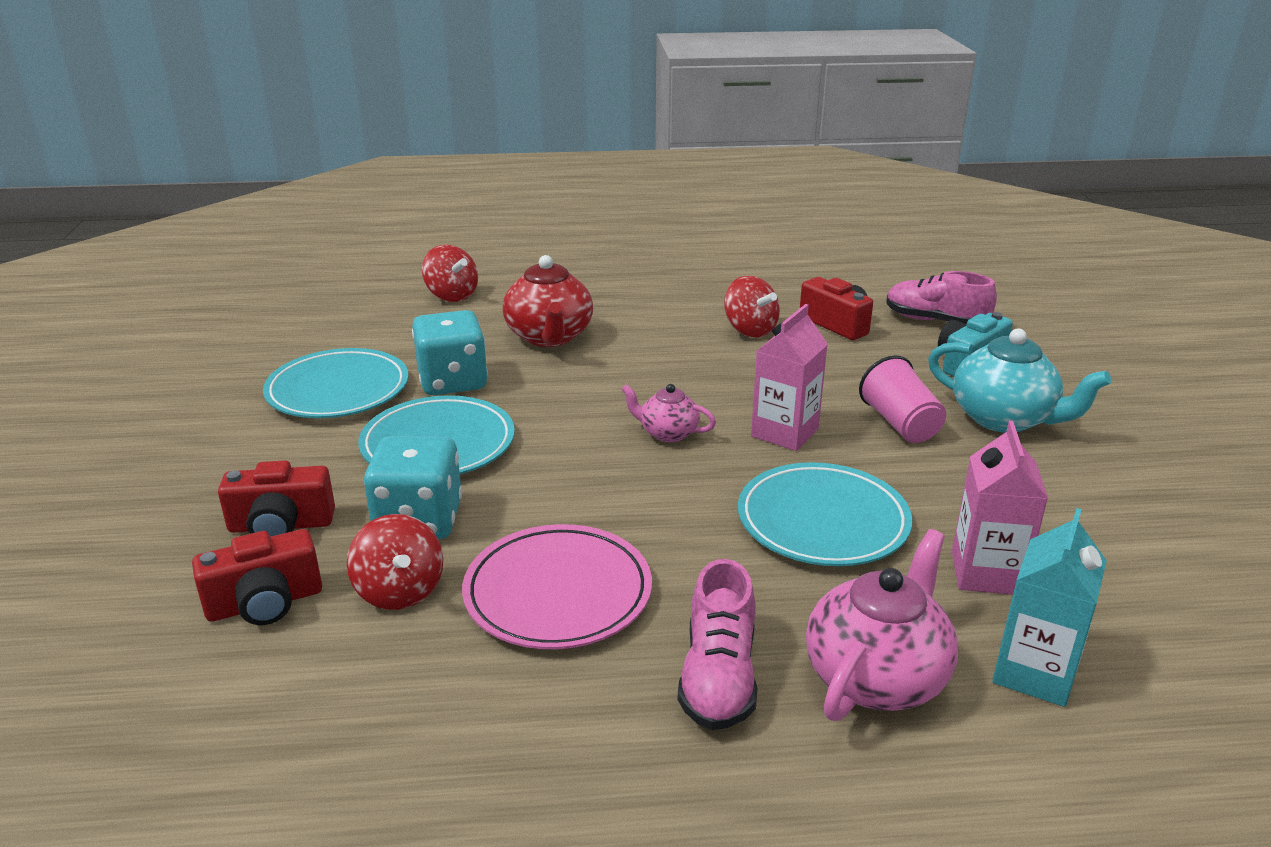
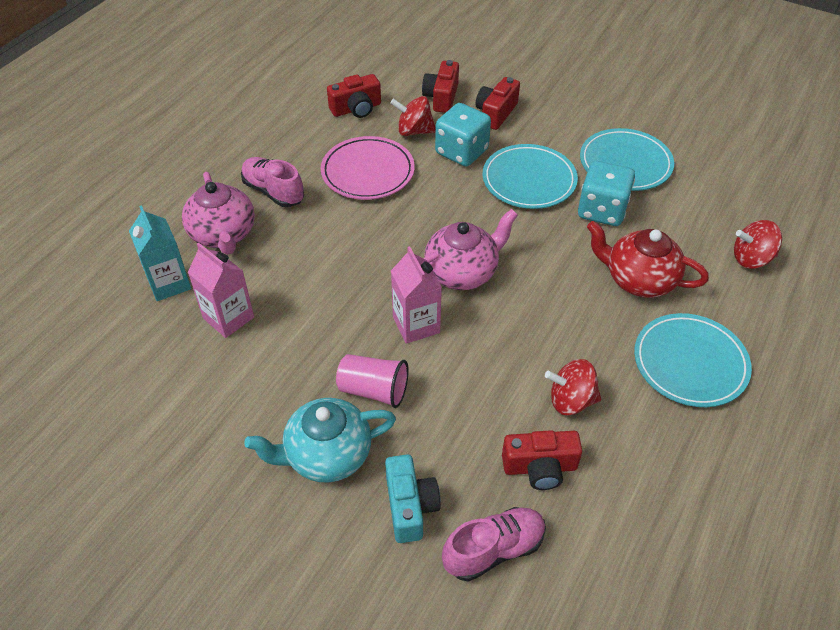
camera: 125 degrees right, 20 degrees up
(379, 700) = (356, 109): none -> red camera
(667, 433) = (462, 272): pink teapot -> pink teapot, size x1.79
(822, 521) = (325, 285): turquoise plate -> turquoise plate (690, 363)

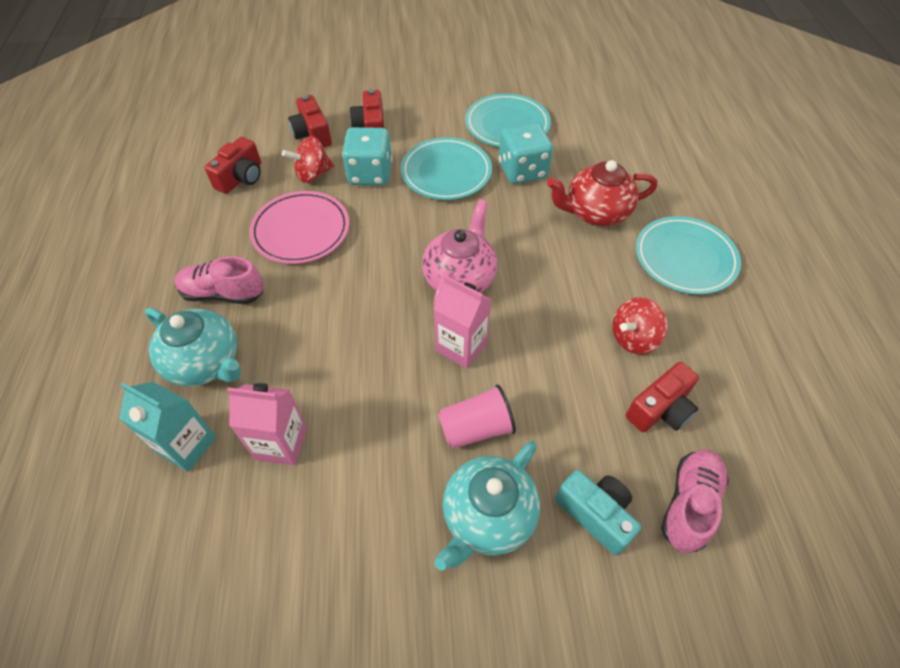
camera: 35 degrees left, 5 degrees up
(223, 235) = (205, 363): pink teapot -> turquoise teapot
(751, 259) = (654, 157): red spinning top -> none

